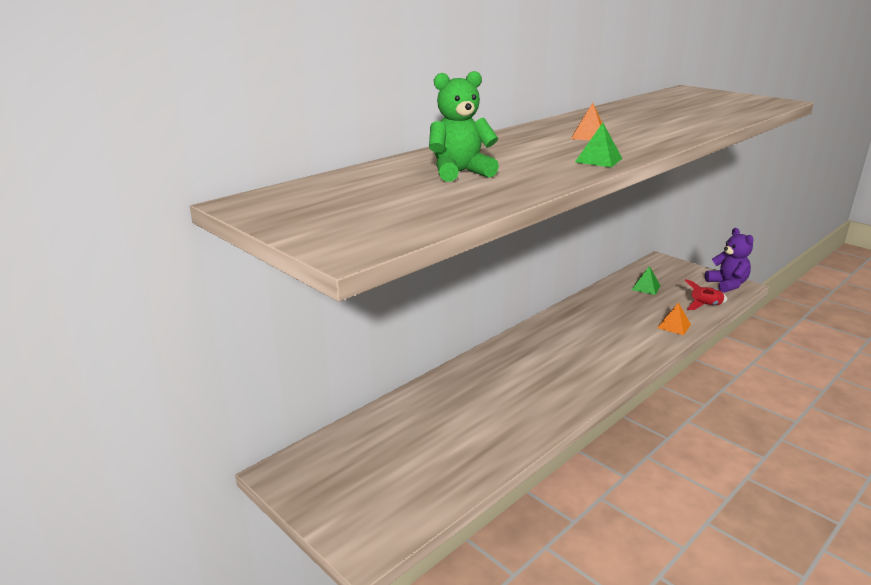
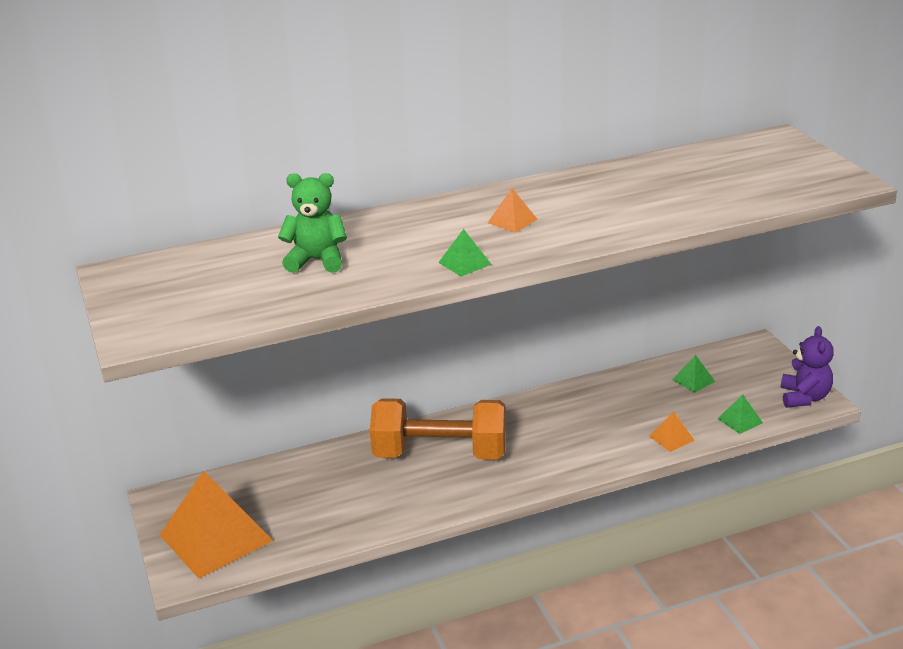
camera: 25 degrees right, 5 degrees up
(369, 496) = (215, 537): none -> orange pyramid
(515, 373) = (440, 454): none -> orange dumbbell
(705, 306) = (740, 420): red rocket -> green pyramid

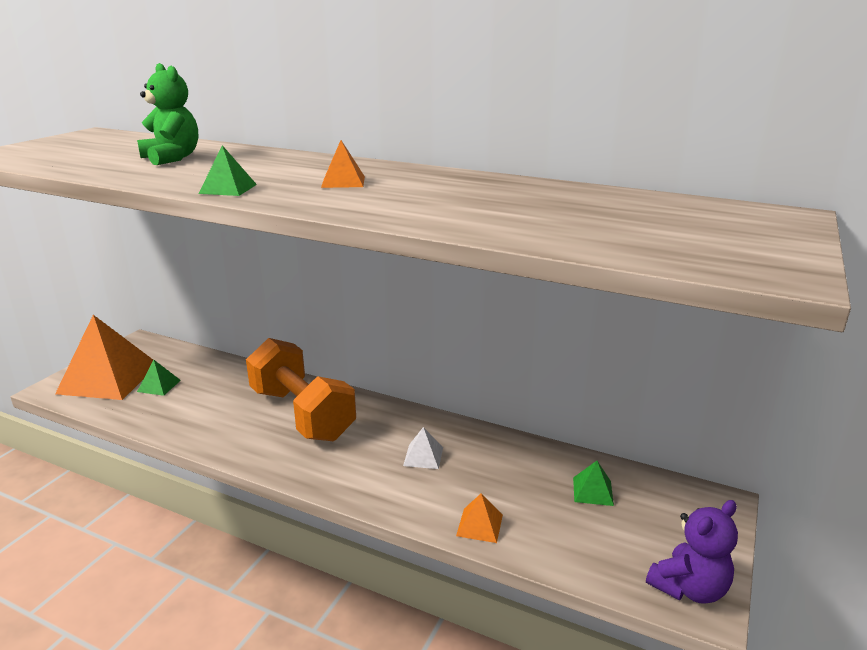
camera: 45 degrees right, 5 degrees down
(572, 424) = (423, 456): none -> white pyramid
(740, 420) = (574, 558): green pyramid -> green pyramid (159, 386)

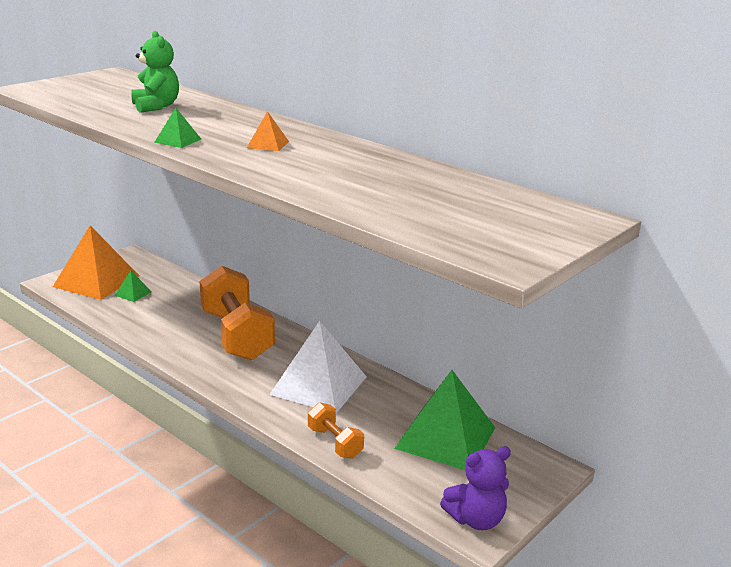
camera: 15 degrees right, 0 degrees up
(423, 456) = (319, 385): white pyramid -> white pyramid, size x2.37
(479, 525) = (335, 442): orange pyramid -> orange dumbbell
(593, 491) = (445, 438): green pyramid -> green pyramid, size x2.37

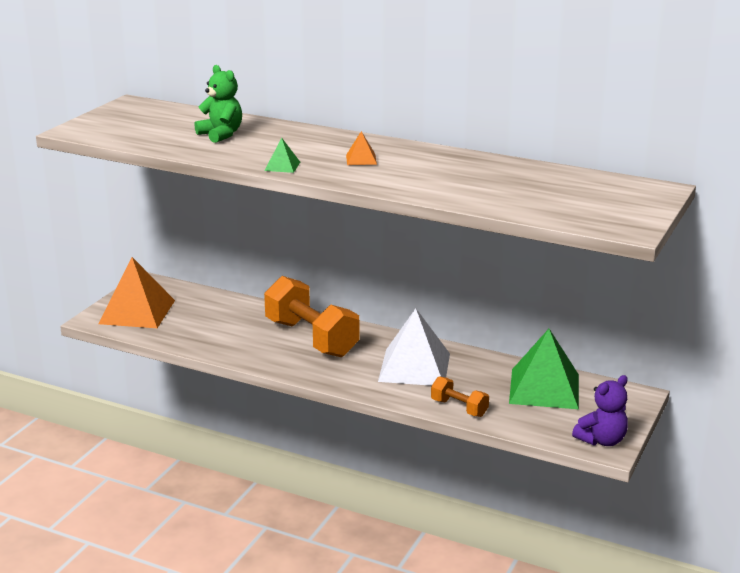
camera: 15 degrees left, 0 degrees up
(133, 293) = (183, 317): green pyramid -> none

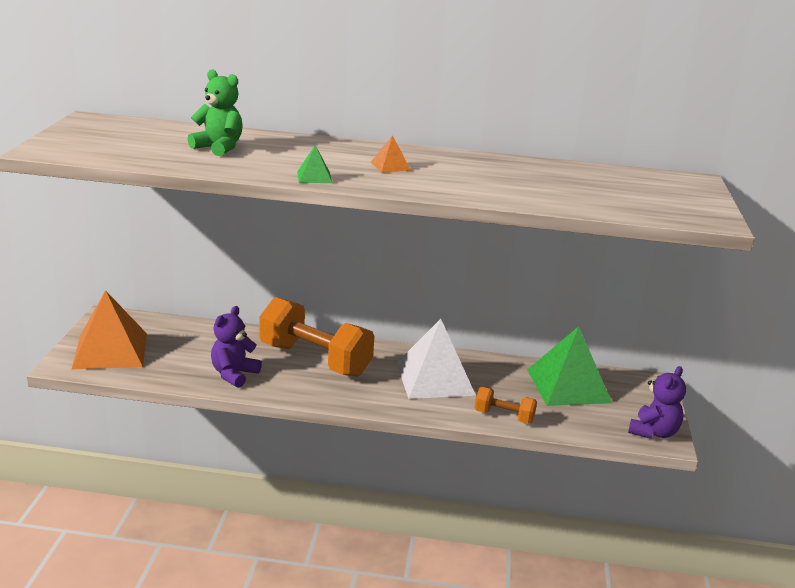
camera: 20 degrees left, 0 degrees up
(231, 343) = (234, 374): none -> purple teddy bear

